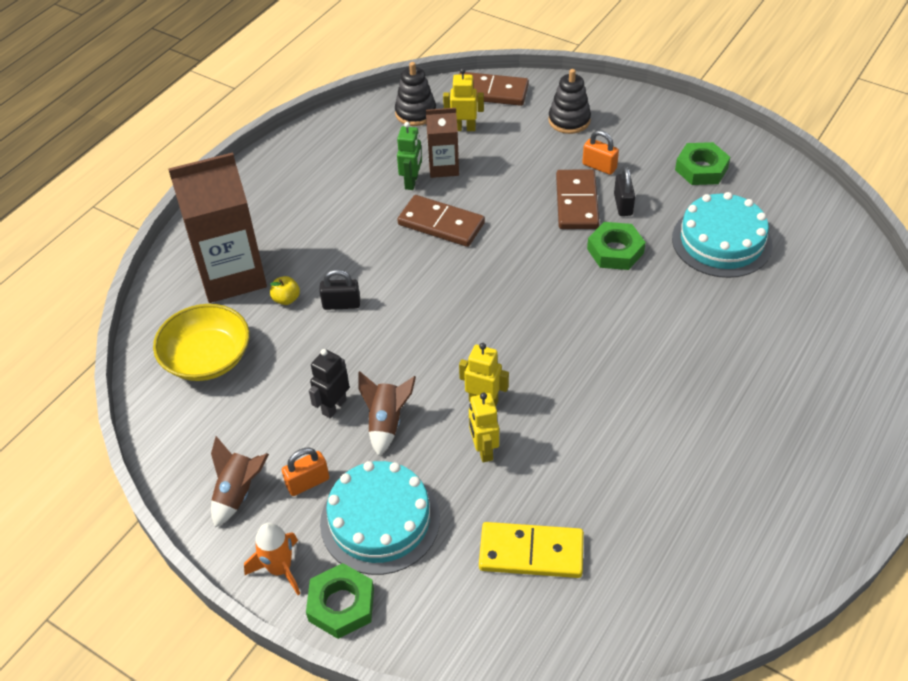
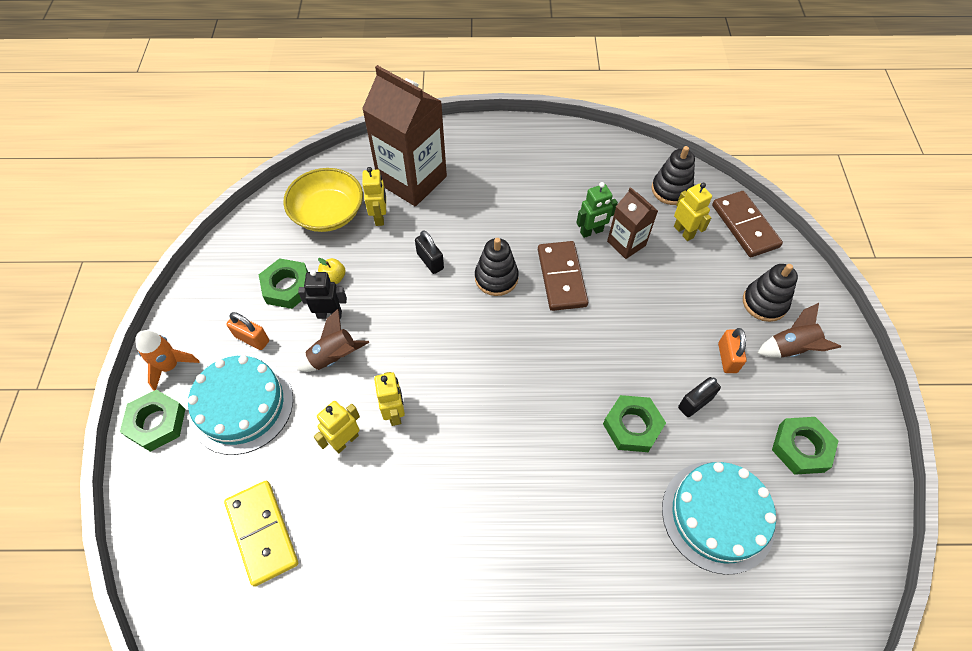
camera: 55 degrees right, 10 degrees up
(238, 493) = (222, 302): brown rocket -> brown rocket (791, 348)
(253, 319) = (380, 217): none -> yellow robot
(270, 428) = (287, 287): none -> green nut
(286, 299) = (412, 225): yellow apple -> yellow apple (333, 278)
(402, 266) = (496, 278): none -> black stacking toy
(577, 202) = (667, 363): brown domino -> none

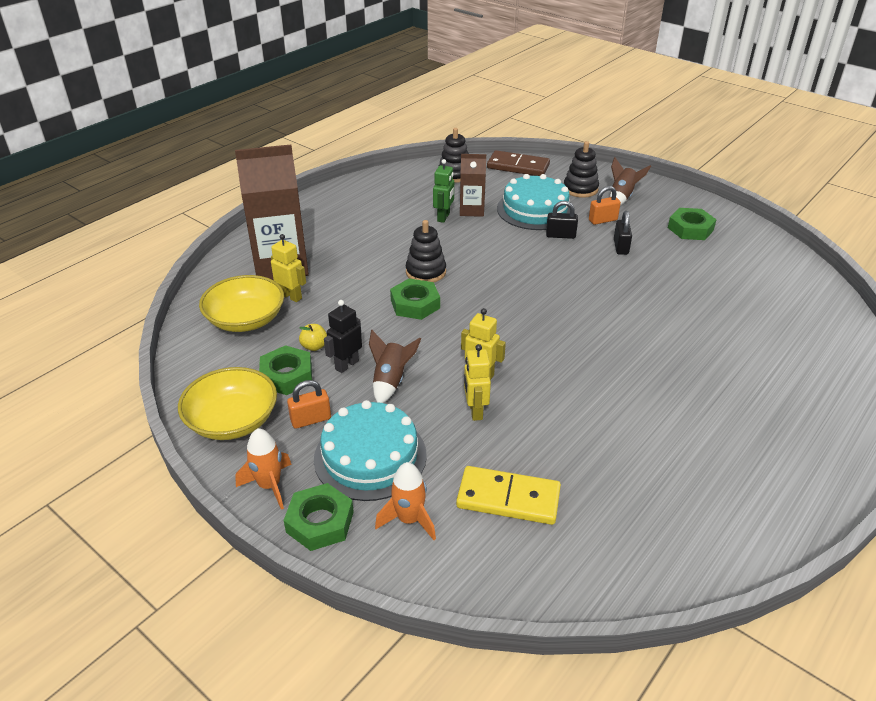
camera: 50 degrees left, 20 degrees down
(195, 478) = (409, 520): none -> orange rocket
(216, 294) = (232, 421): none -> yellow bowl
(430, 261) = (368, 293): black padlock -> black padlock (560, 235)
(561, 277) = (463, 246): brown domino -> none
(632, 426) = (611, 277): green nut -> green nut (415, 304)
(684, 232) = (492, 187): yellow robot -> none
(718, 516) = (706, 279): turquoise cake -> turquoise cake (535, 210)
(727, 358) = (602, 220): orange padlock -> orange padlock turned 60 degrees counterclockwise

